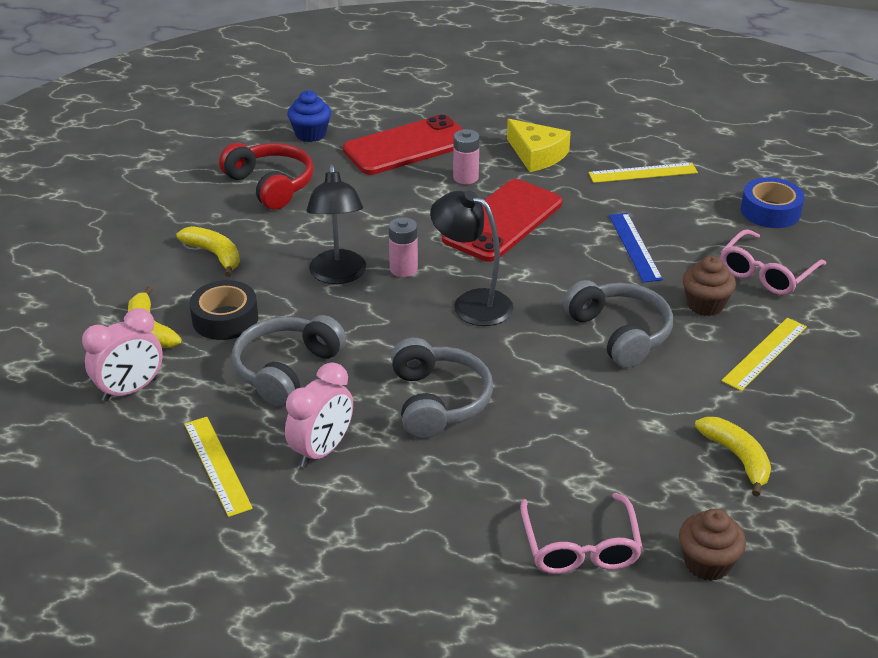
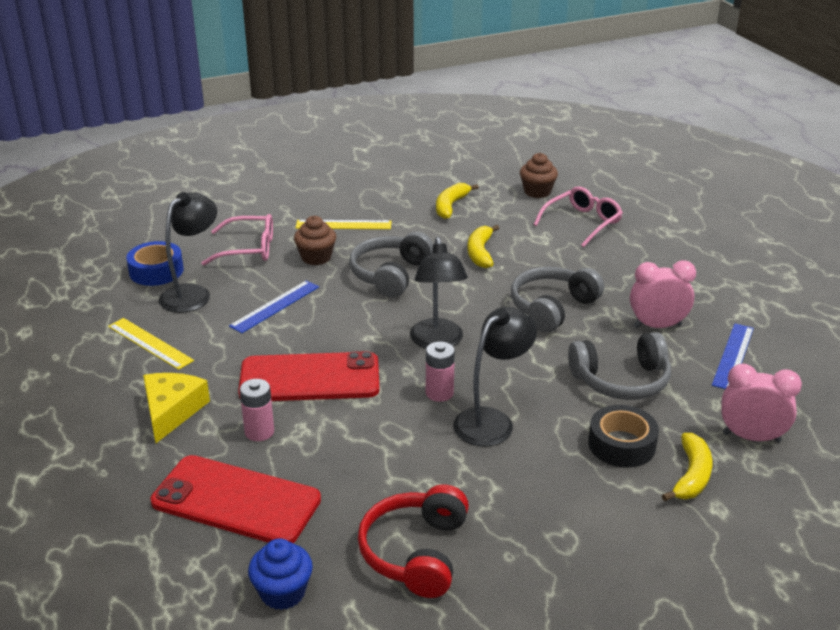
camera: 130 degrees left, 5 degrees down
(215, 255) = (563, 509): yellow banana -> yellow banana (480, 253)
(217, 465) = (733, 356): yellow ruler -> blue ruler
(705, 215) = (192, 293): none -> black lamp

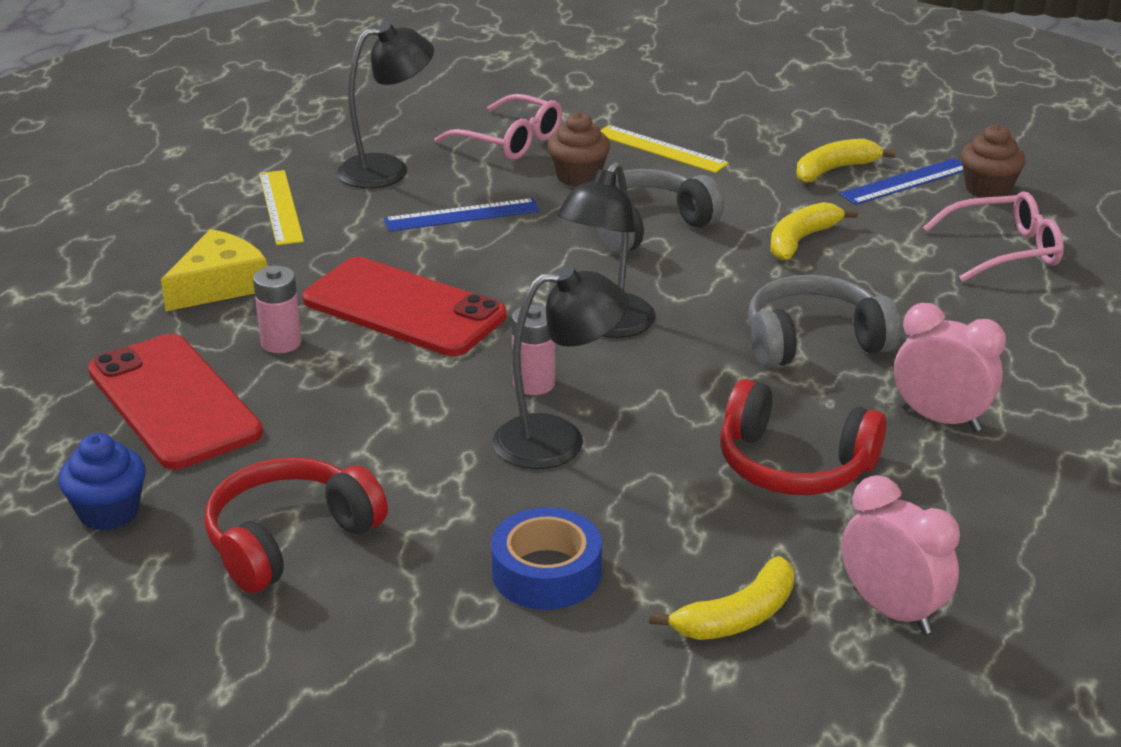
camera: 35 degrees right, 0 degrees up
(156, 271) = (378, 132): blue tape -> blue tape (546, 572)
(621, 381) = (794, 465): grey headphones -> red headphones
(621, 444) = (691, 539): black tape -> none
(733, 356) = (1008, 501): blue ruler -> blue ruler (906, 182)

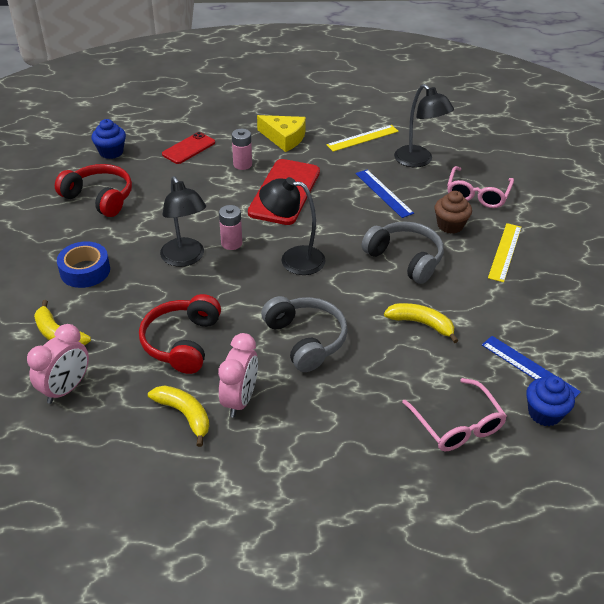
camera: 75 degrees right, 10 degrees up
(174, 402) = (189, 148): red phone -> red phone, size x0.58
(834, 170) = (525, 331): yellow banana -> yellow banana (184, 415)
(988, 189) = (544, 413): brown cupcake -> blue cupcake

